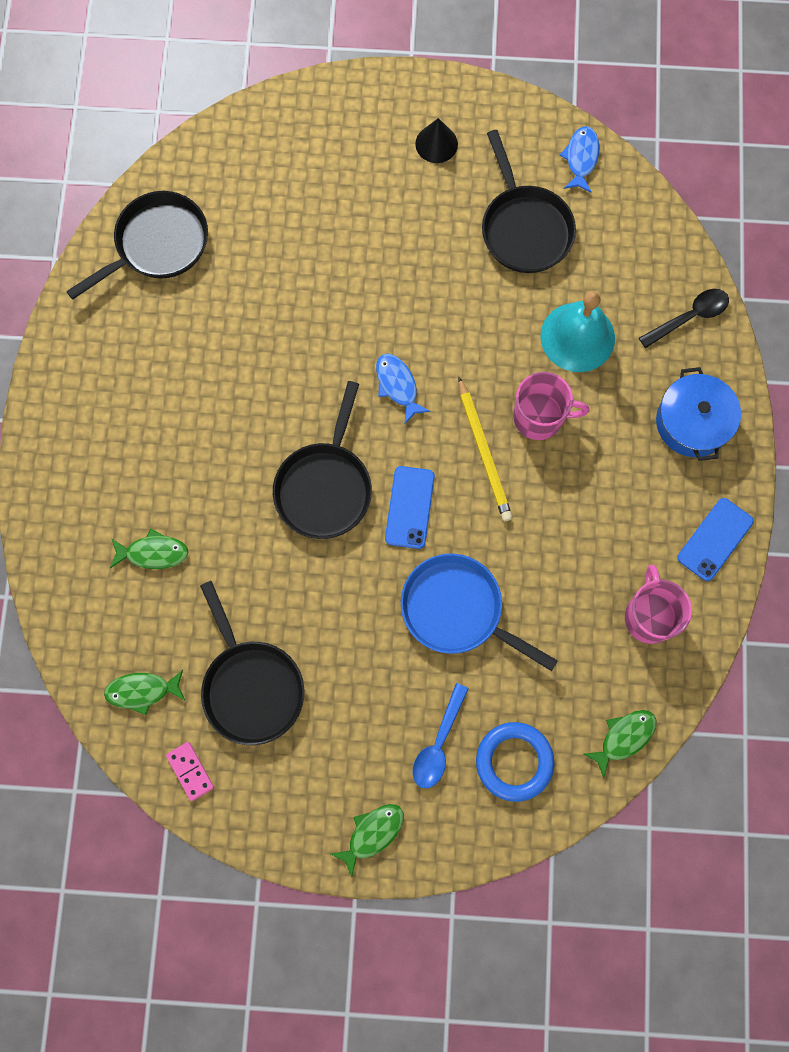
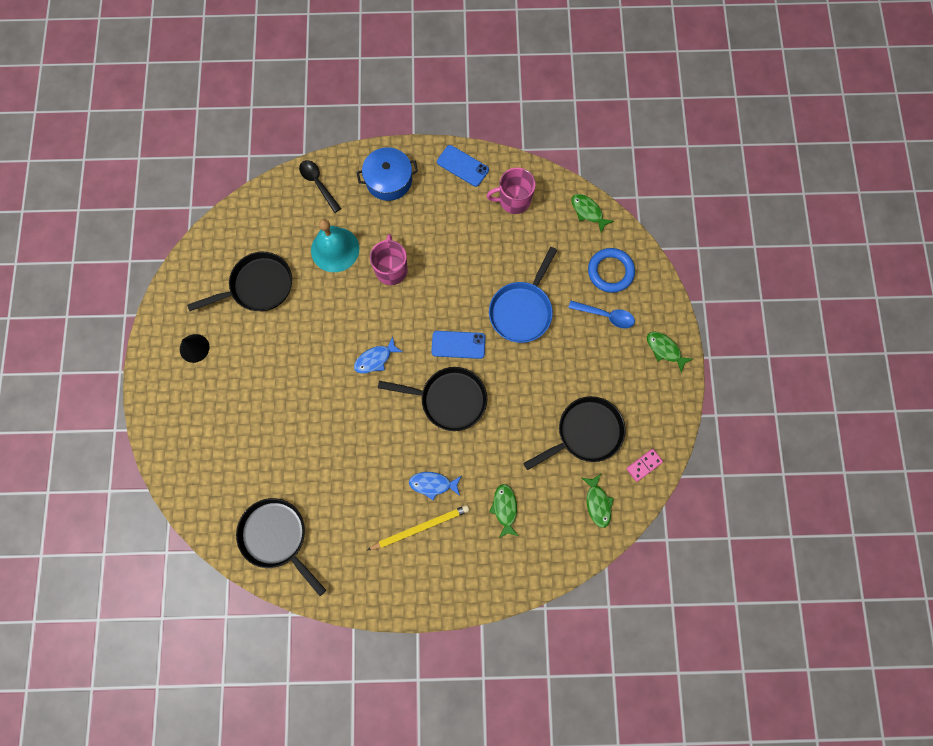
camera: 95 degrees left, 0 degrees up
(484, 452) = (417, 301): yellow pencil -> yellow pencil (420, 527)
(581, 158) = (205, 253): blue fish -> blue fish (433, 484)

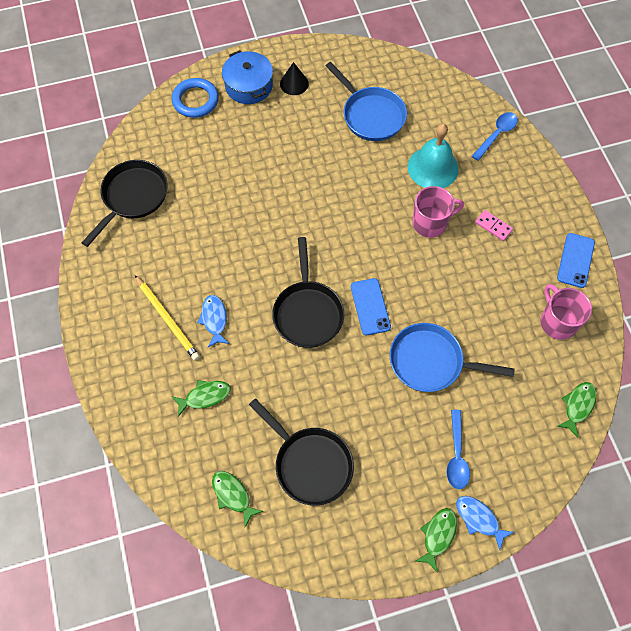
camera: 75 degrees right, 10 degrees down
(258, 286) = (371, 115): black pan -> blue pan
(318, 184) = (496, 135): black spoon -> blue spoon
(375, 359) = (330, 233): blue fish -> blue fish (479, 519)
(389, 180) = (528, 195): blue pot -> blue pot (249, 86)
(597, 503) = (233, 495): green fish -> green fish turned 75 degrees clockwise
(610, 272) = (513, 449): blue ring -> blue ring (195, 100)
(644, 465) = (290, 540): pink domino -> pink domino (493, 226)

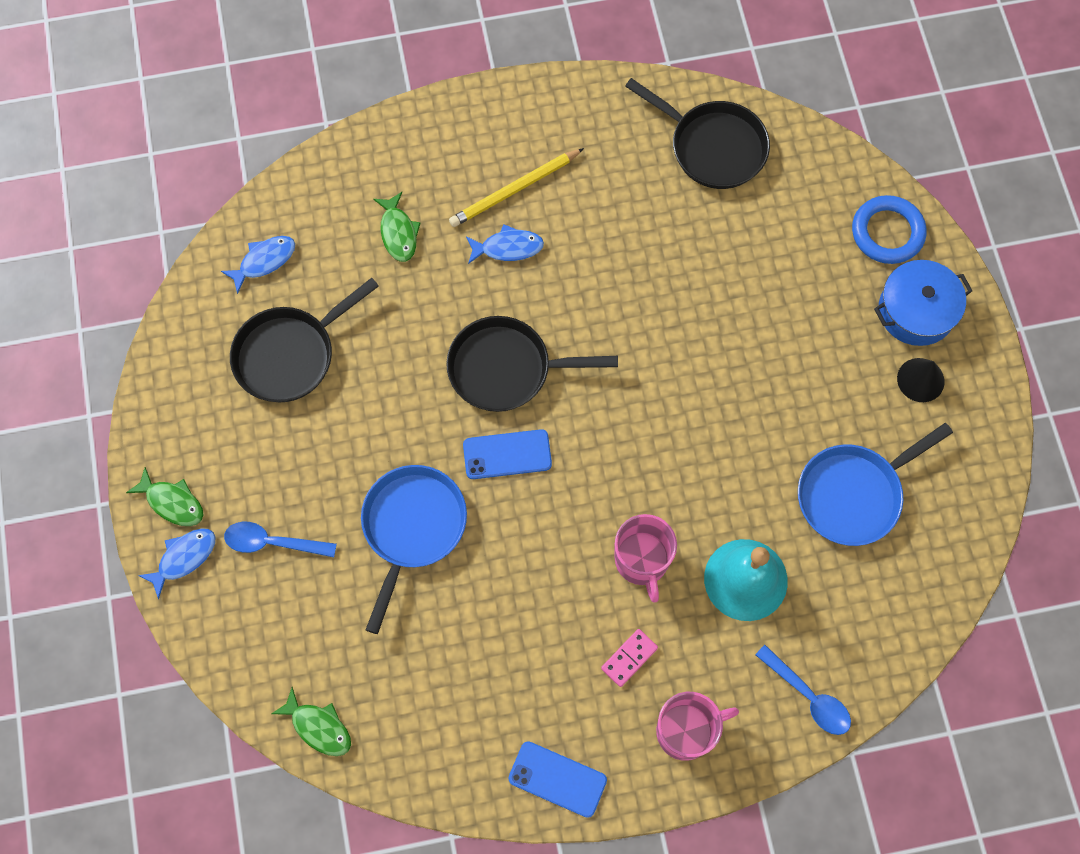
camera: 95 degrees right, 5 degrees up
(233, 495) = (264, 261): green fish -> blue fish
(557, 322) = (454, 726): pink mug -> pink mug (686, 731)

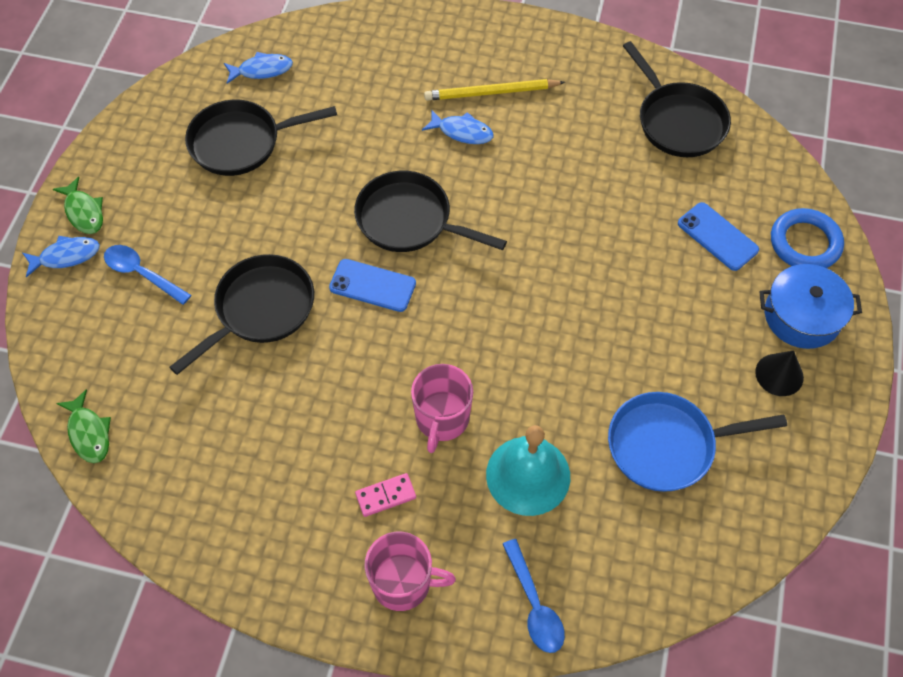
camera: 25 degrees right, 10 degrees down
(398, 232) = (379, 89): green fish -> none
(412, 528) = (260, 310): blue pan -> black pan
(557, 779) = (263, 571): blue phone -> blue phone (717, 237)

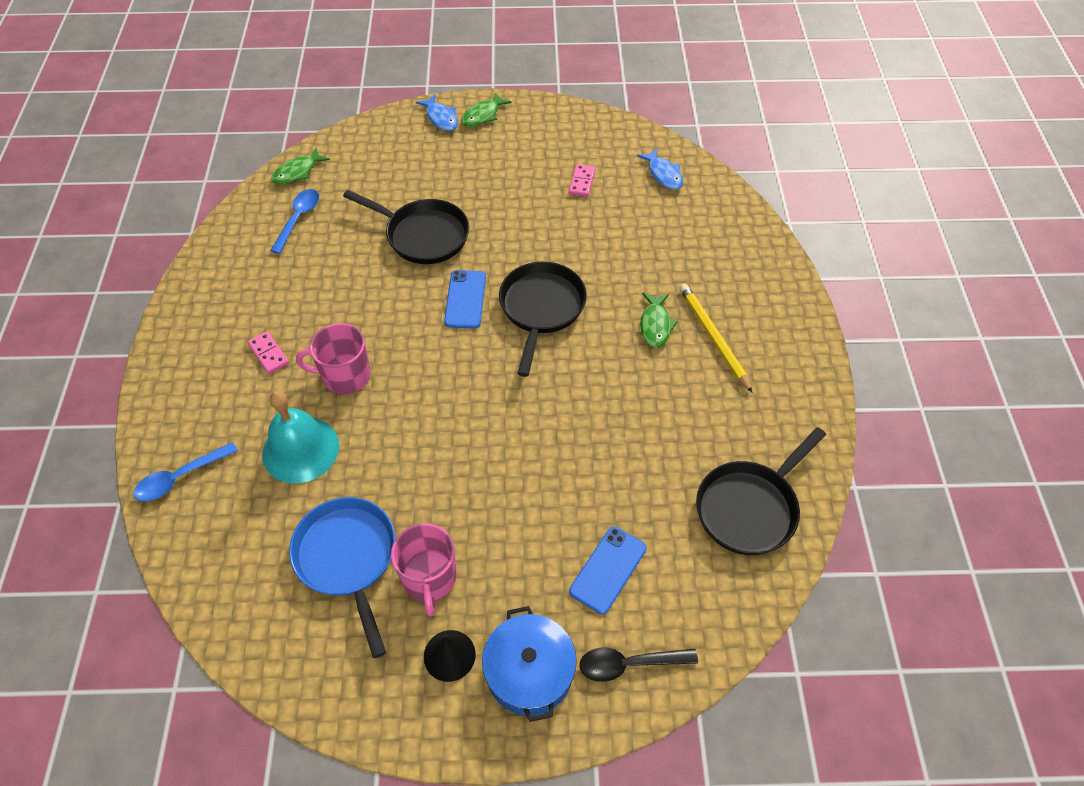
camera: 75 degrees right, 5 degrees down
(142, 274) = (437, 161): blue spoon -> blue spoon (298, 219)
(241, 142) = (582, 182): black pan -> pink domino
(403, 583) = (194, 382): pink mug -> pink mug (429, 578)
(462, 132) = (655, 325): blue fish -> green fish
(805, 243) = (629, 664): blue ring -> black spoon

